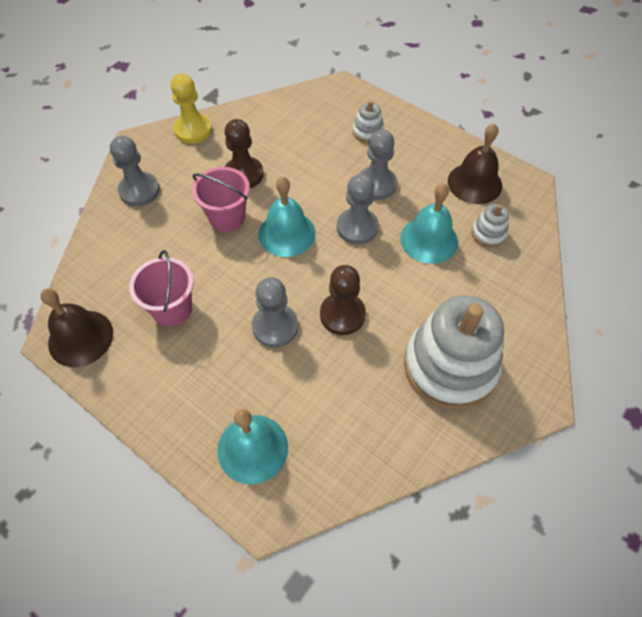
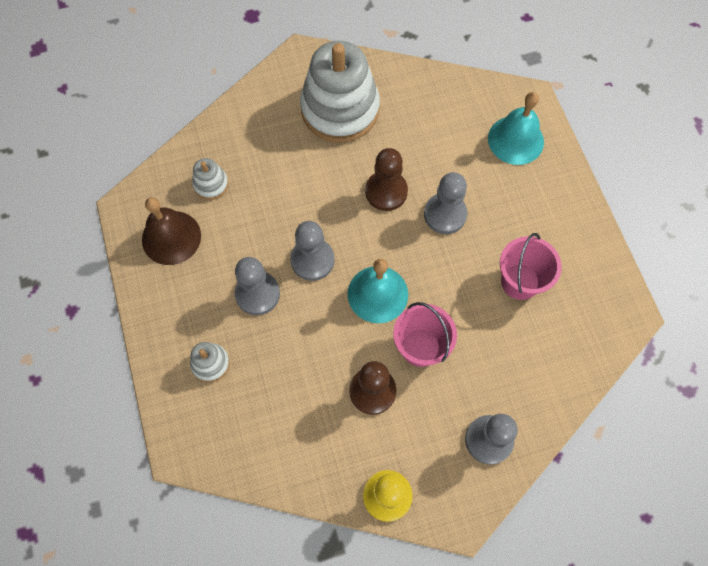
camera: 145 degrees left, 10 degrees up
(80, 338) = (608, 302): brown bell -> none
(429, 240) = (263, 210): turquoise bell -> none

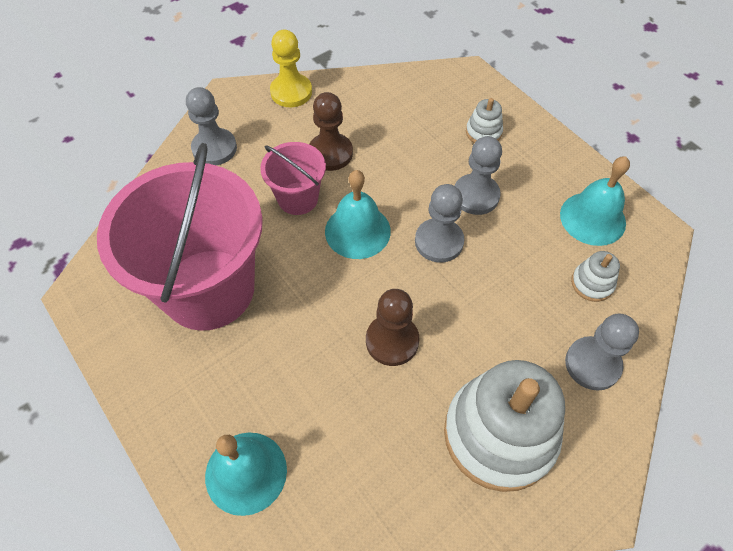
camera: 160 degrees right, 10 degrees down
(171, 237) = (592, 218): brown bell -> turquoise bell
(445, 214) = (313, 336): grey pawn -> grey pawn (592, 364)
(520, 281) = (208, 289): pink bucket -> pink bucket, size x2.08

